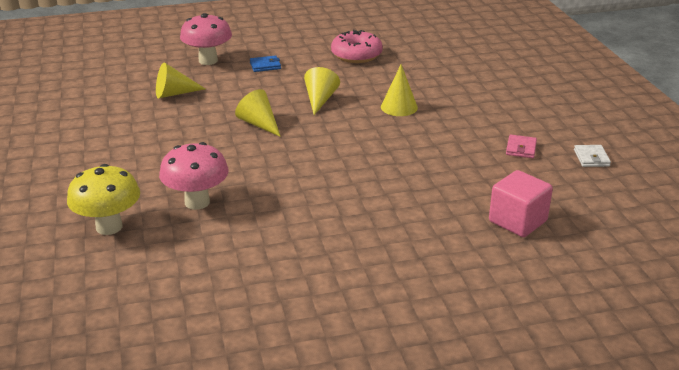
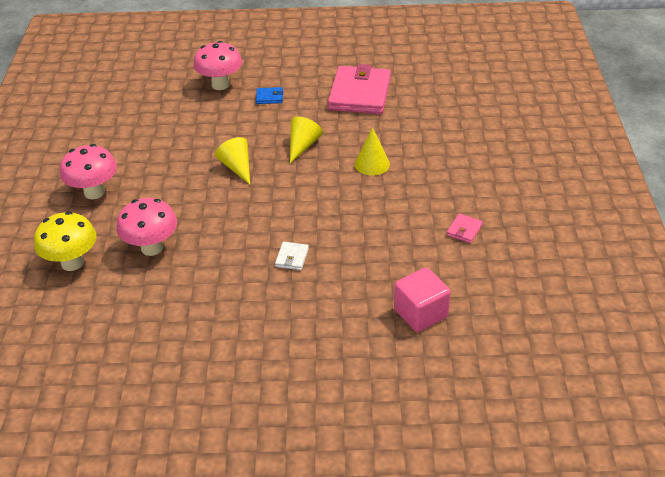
camera: 15 degrees right, 10 degrees up
(108, 162) = (94, 192): none -> pink mushroom
(174, 93) = (176, 121): yellow cone -> none
(356, 55) = (359, 94): pink donut -> pink wallet
(591, 158) = (527, 251): white wallet -> white wallet (292, 258)

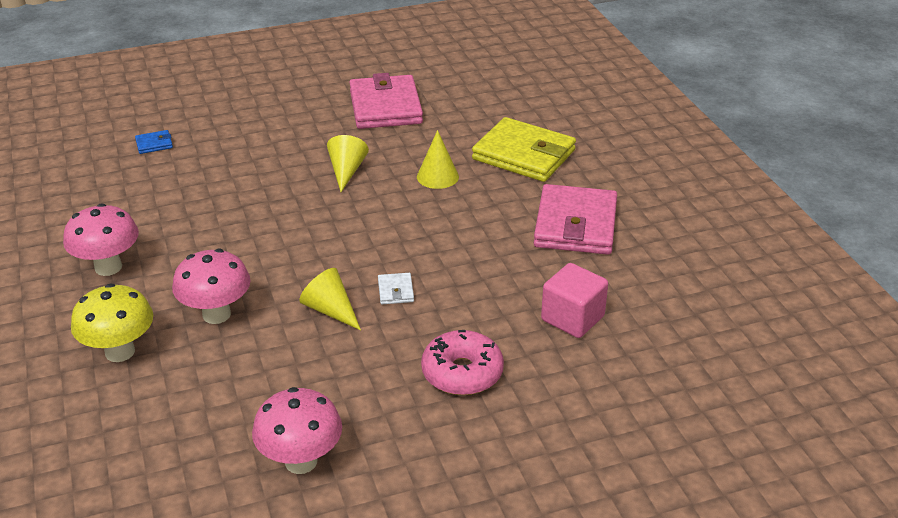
camera: 20 degrees left, 5 degrees down
(220, 85) = (211, 123): pink mushroom -> pink mushroom (301, 461)
(237, 167) = (278, 207): yellow cone -> yellow cone (330, 310)
(269, 97) = (279, 127): blue wallet -> blue wallet (154, 144)
(310, 340) = (462, 373): none -> pink donut
(452, 157) = (524, 155): none -> yellow wallet
(464, 230) = (575, 225): pink wallet -> pink wallet, size x2.46

